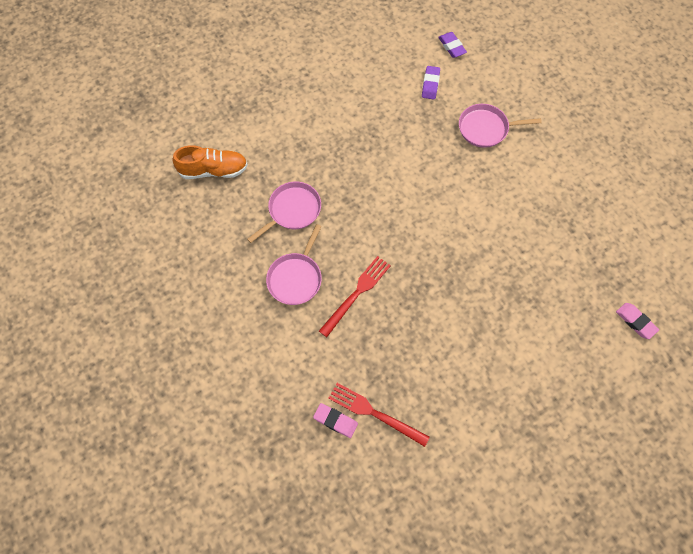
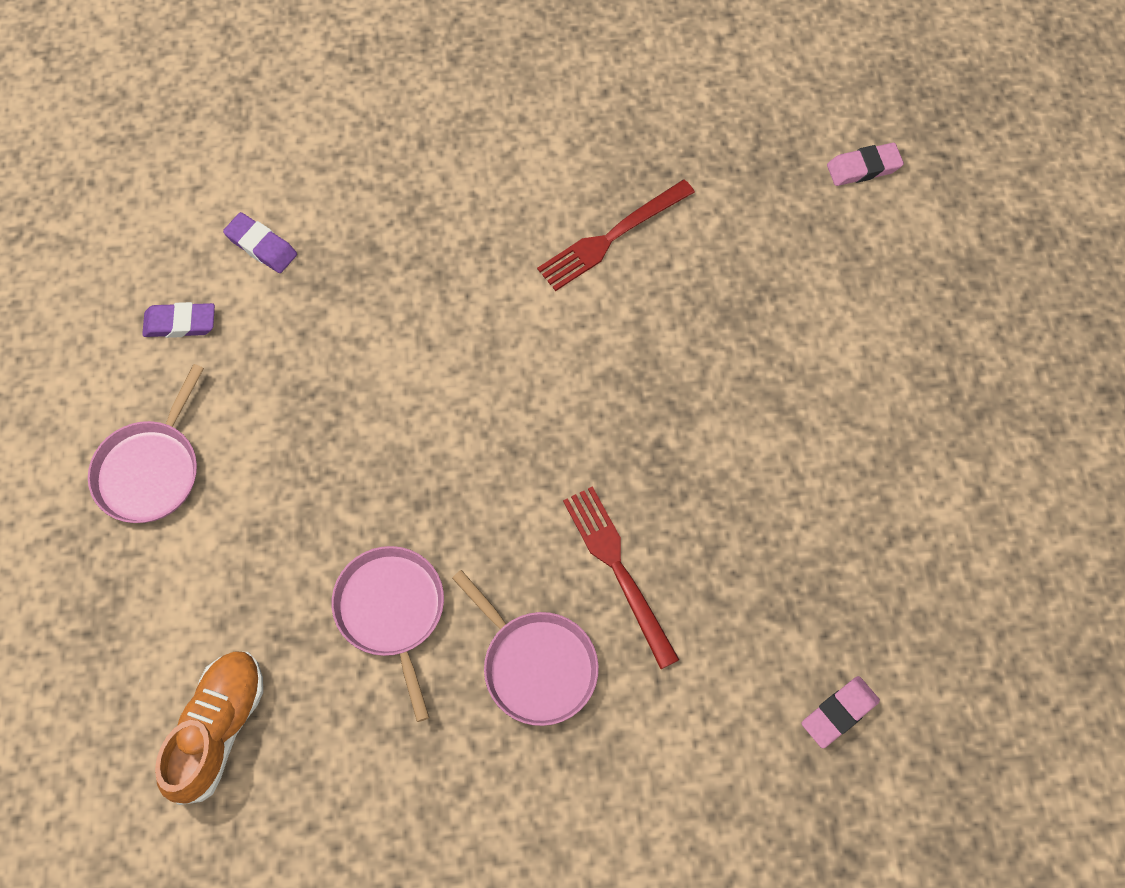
camera: 65 degrees left, 0 degrees up
(374, 413) = (852, 639): red fork -> red fork (611, 237)
(451, 47) = (202, 172): purple eraser -> purple eraser (180, 323)
(486, 128) = (406, 202): pink pan -> pink pan (150, 470)

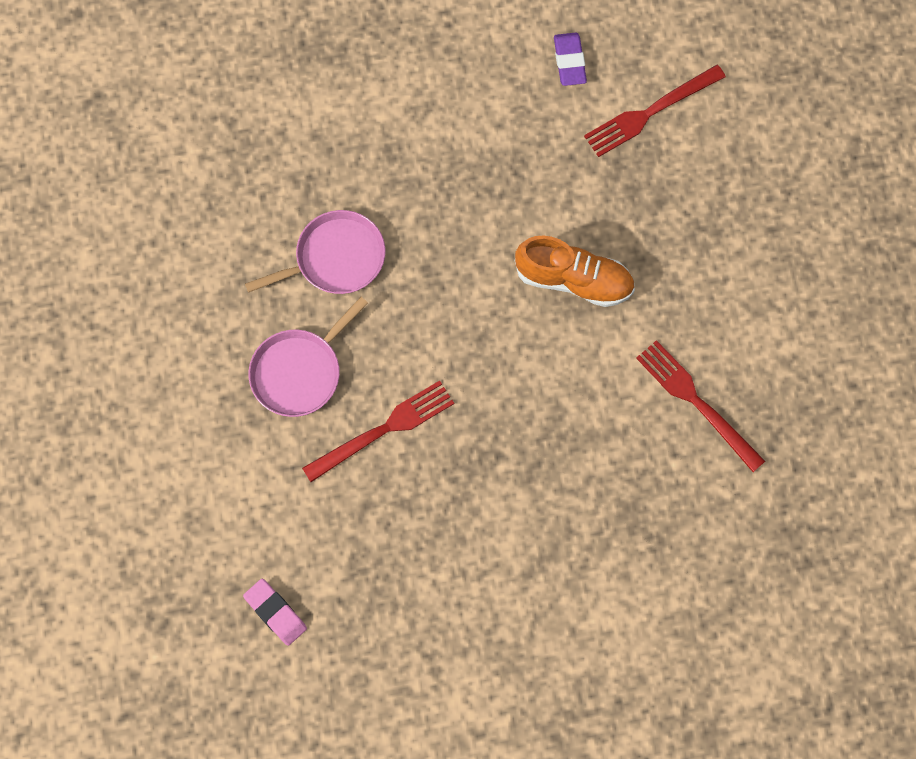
camera: 85 degrees right, 5 degrees up
(150, 470) = (438, 62): pink pan -> none
(218, 729) = (236, 147): orange shoe -> orange shoe (574, 280)
(261, 246) = (650, 112): purple eraser -> red fork
(863, 168) = (803, 630): pink eraser -> none

